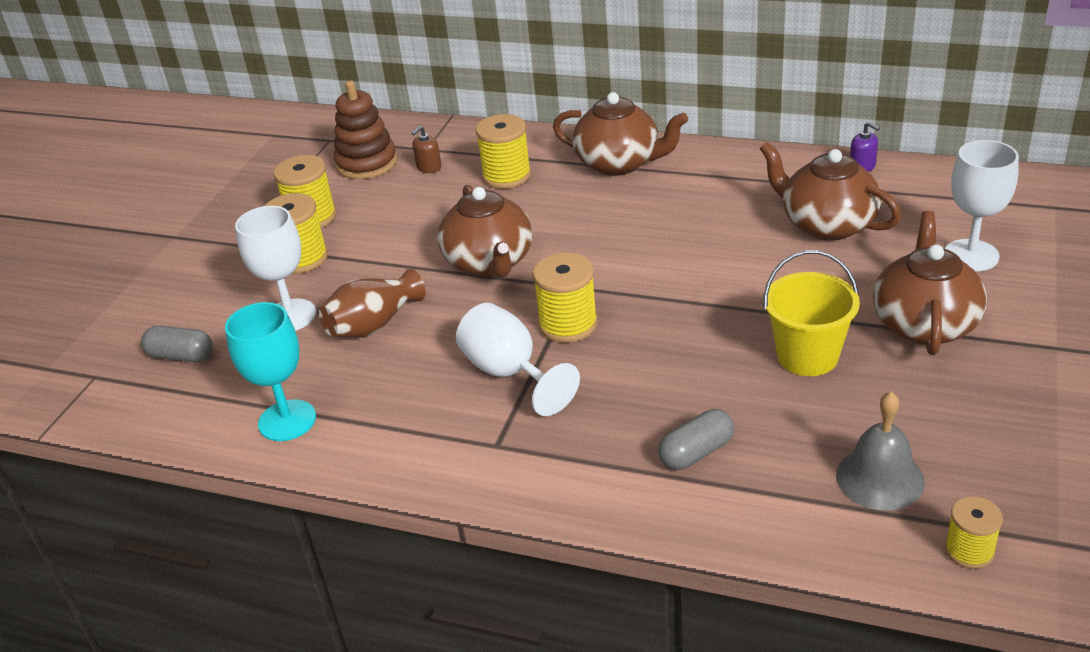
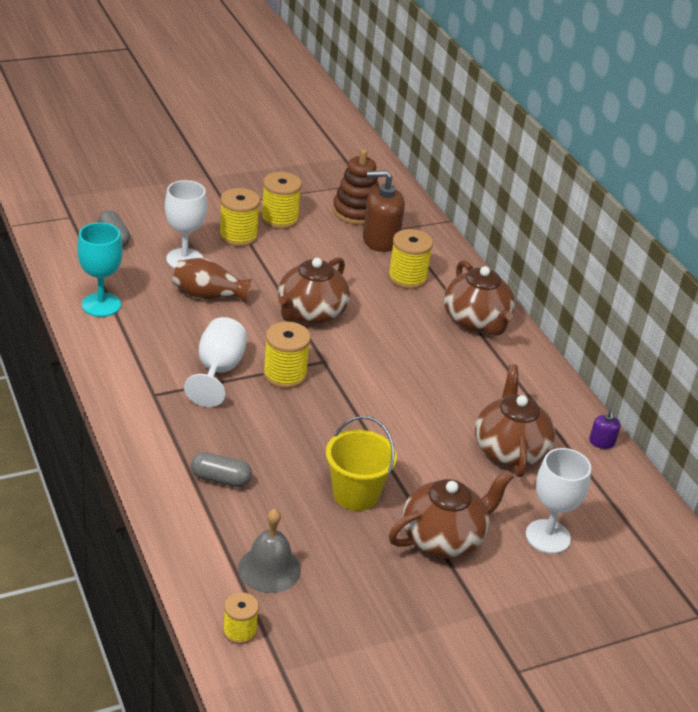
camera: 40 degrees right, 0 degrees up
(429, 167) = (380, 240): brown soap dispenser -> brown soap dispenser, size x2.09

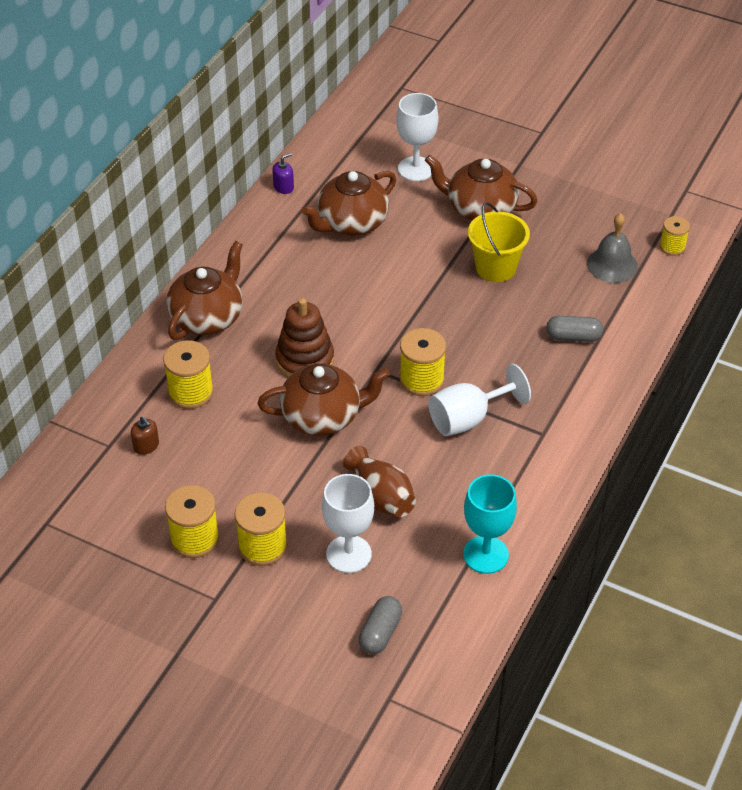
camera: 125 degrees left, 10 degrees up
(220, 479) = (573, 337): grey capsule -> grey capsule turned 60 degrees counterclockwise
(356, 212) = (113, 493): brown stacking toy -> brown stacking toy (305, 360)
(380, 240) = (146, 446): brown soap dispenser -> brown soap dispenser, size x0.48

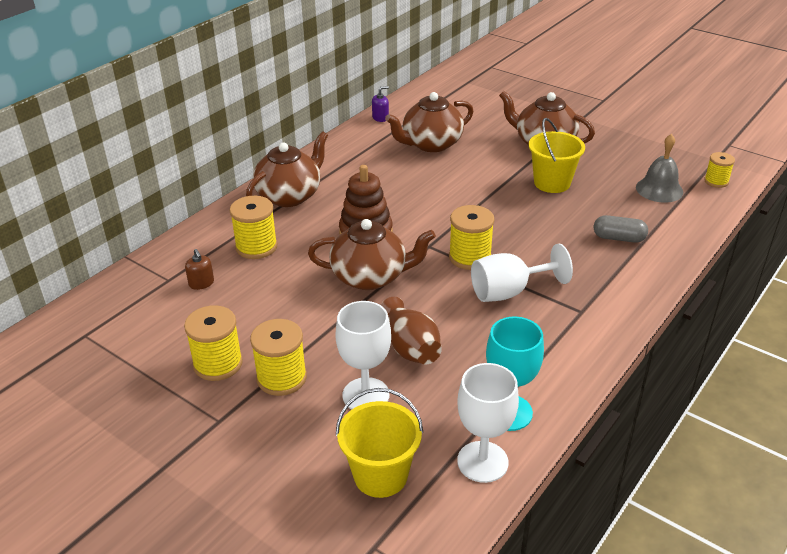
camera: 10 degrees right, 10 degrees down
(380, 632) = (380, 475): grey capsule -> yellow bucket
(416, 169) = (493, 114): white goblet -> white goblet (482, 462)

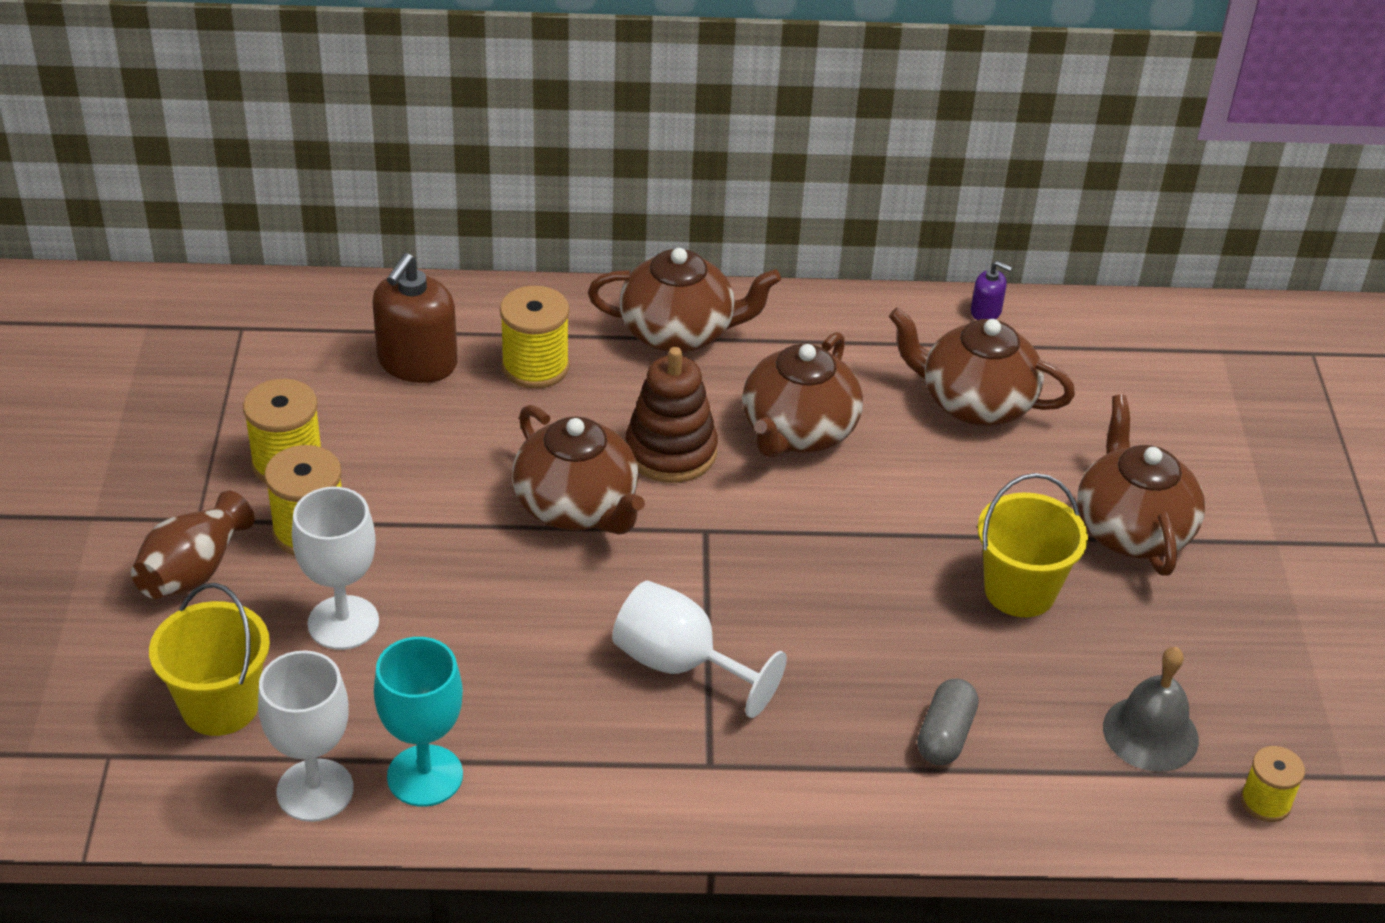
camera: 50 degrees right, 5 degrees up
(201, 283) = (417, 362): brown soap dispenser -> brown soap dispenser, size x2.09
(395, 193) = (798, 432): none -> brown teapot
(410, 348) = (467, 620): brown vase -> brown vase (194, 571)
(470, 257) = (721, 586): yellow spool -> none
(618, 238) = (945, 735): grey capsule -> grey capsule turned 45 degrees clockwise

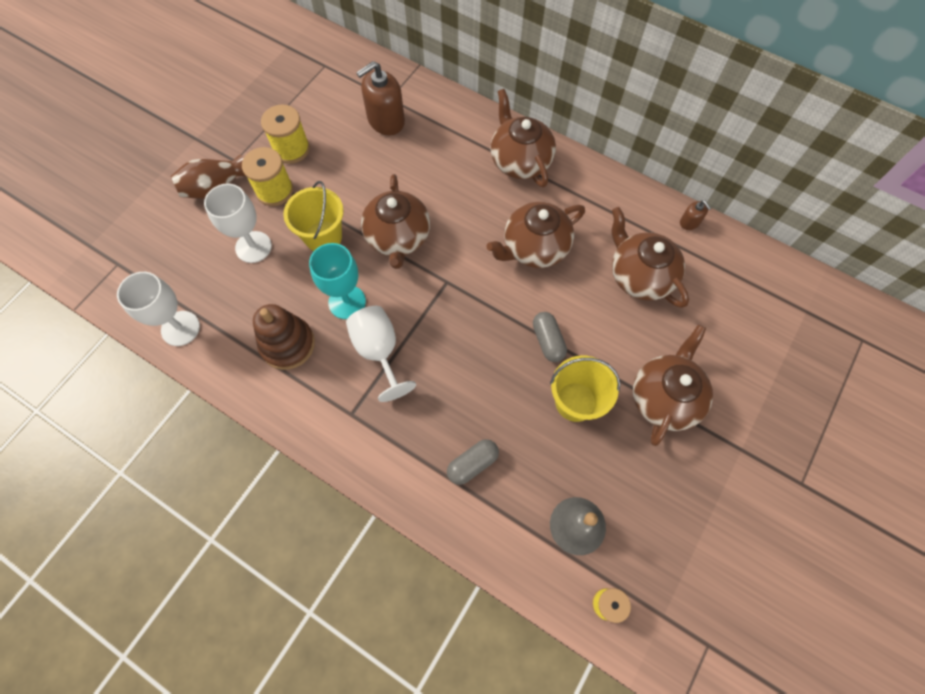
camera: 35 degrees right, 25 degrees up
(220, 705) = (175, 263): yellow bucket -> yellow bucket (323, 237)
(425, 776) = (228, 347): turquoise goblet -> turquoise goblet (347, 302)
(535, 367) = (437, 148): yellow spool -> none
(671, 451) = (464, 228): brown stacking toy -> brown stacking toy (287, 344)
(679, 333) = (520, 161): brown teapot -> brown teapot turned 150 degrees counterclockwise
(918, 536) = (548, 341): none -> grey capsule
(986, 311) = (689, 222): purple soap dispenser -> brown soap dispenser

